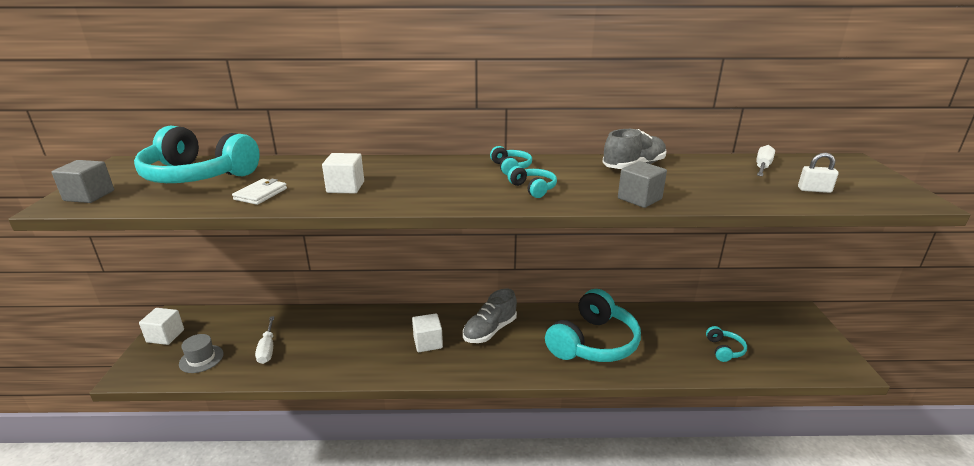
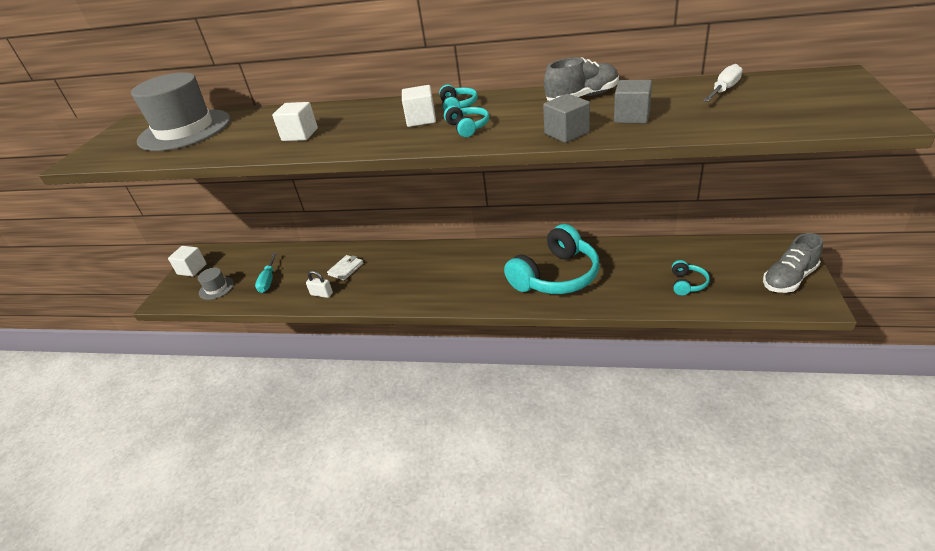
camera: 15 degrees right, 10 degrees up
(89, 196) = (99, 152): grey cube -> grey cube (631, 117)
(198, 176) = (185, 130): turquoise headphones -> grey hat
(261, 194) = (228, 145): white wallet -> white wallet (346, 269)
(267, 349) = (268, 280): white screwdriver -> turquoise screwdriver
(428, 342) = (402, 275): white cube -> white cube (421, 119)
(490, 330) = (461, 264): grey shoe -> grey shoe (789, 279)
(814, 190) = (764, 114): white padlock -> white padlock (322, 294)

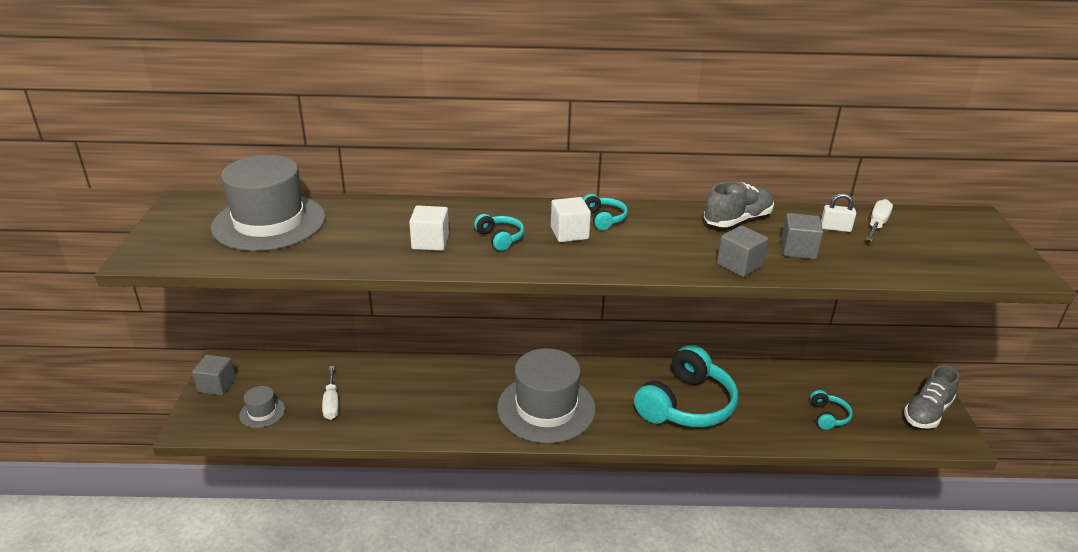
camera: 15 degrees left, 5 degrees down
(192, 269) = (217, 385): white cube -> grey cube
(268, 280) = (331, 403): turquoise screwdriver -> white screwdriver
(322, 294) = (409, 422): white padlock -> white padlock (835, 228)
(346, 269) = (430, 390): white wallet -> none
(434, 281) = (546, 408): none -> grey hat
(468, 127) = (628, 248): turquoise headphones -> turquoise headphones (500, 238)

